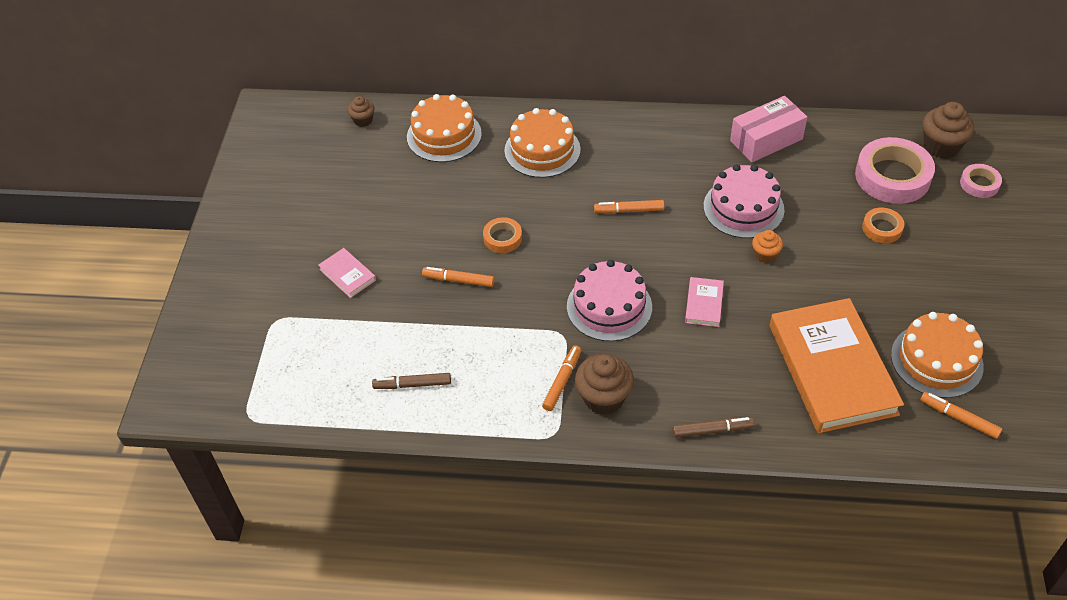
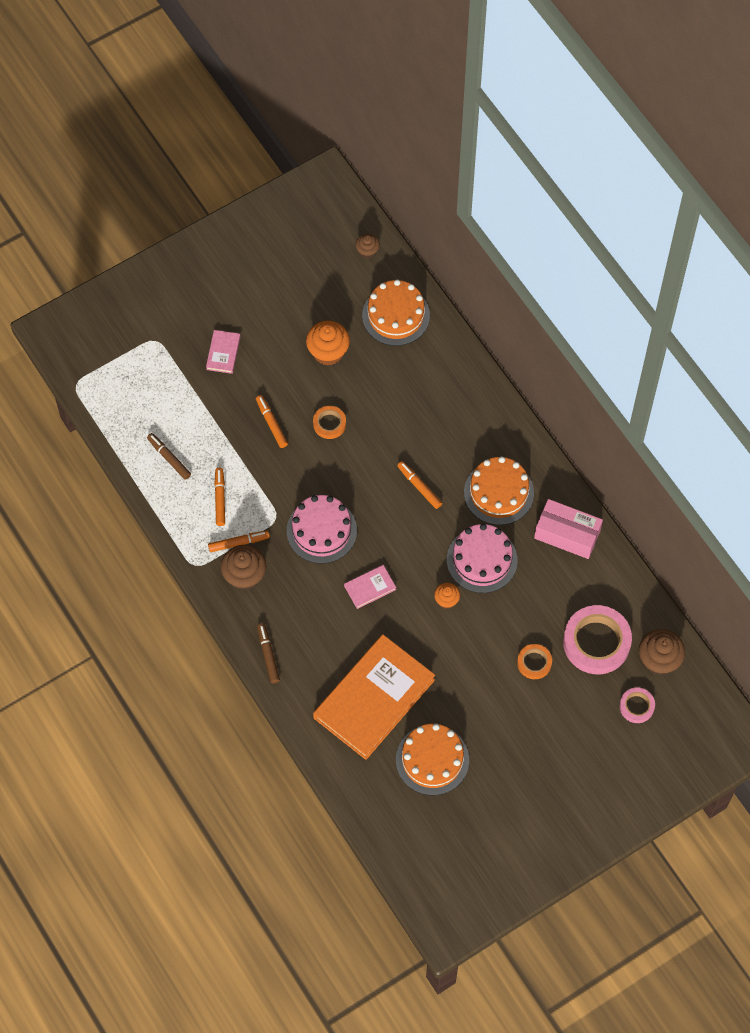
camera: 50 degrees right, 15 degrees up
(429, 199) = (328, 352): none -> orange cupcake
(542, 150) = (433, 390): orange cake -> orange cake (498, 492)
(712, 430) = (268, 655): brown marker -> brown marker turned 150 degrees counterclockwise
(959, 418) = (391, 797): orange marker -> orange marker (220, 498)

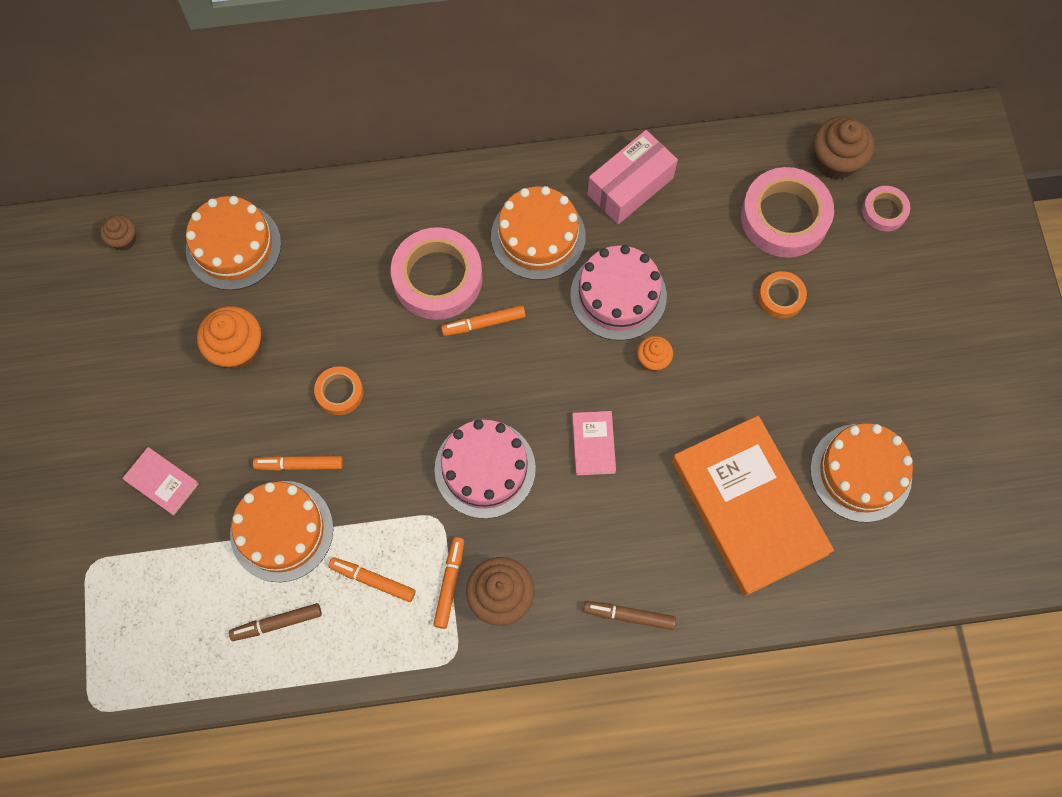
camera: 65 degrees left, 5 degrees up
(225, 433) = (282, 531): none -> orange cake
(437, 445) = (437, 278): none -> pink tape

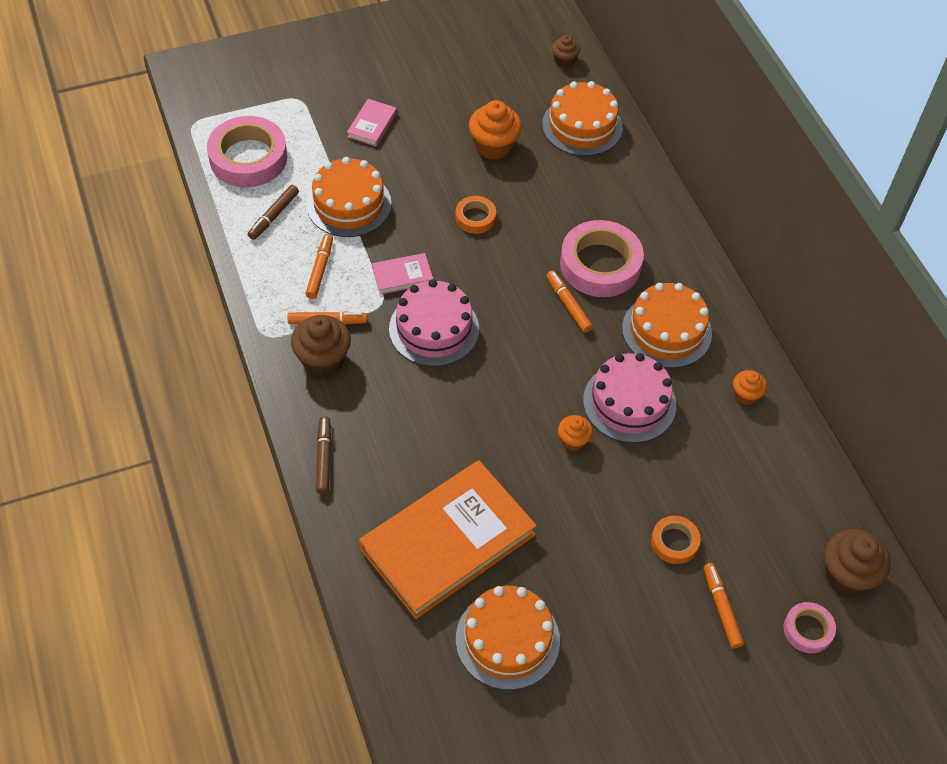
camera: 75 degrees right, 15 degrees down
(277, 623) = (273, 216): brown marker -> brown marker turned 120 degrees counterclockwise
(299, 464) = (406, 204): orange marker -> orange marker (721, 608)
(593, 444) = (477, 405): pink book -> pink book (402, 276)
(630, 186) = (746, 395): pink box -> orange cupcake
(784, 217) = (764, 534): pink tape -> pink tape (248, 158)

